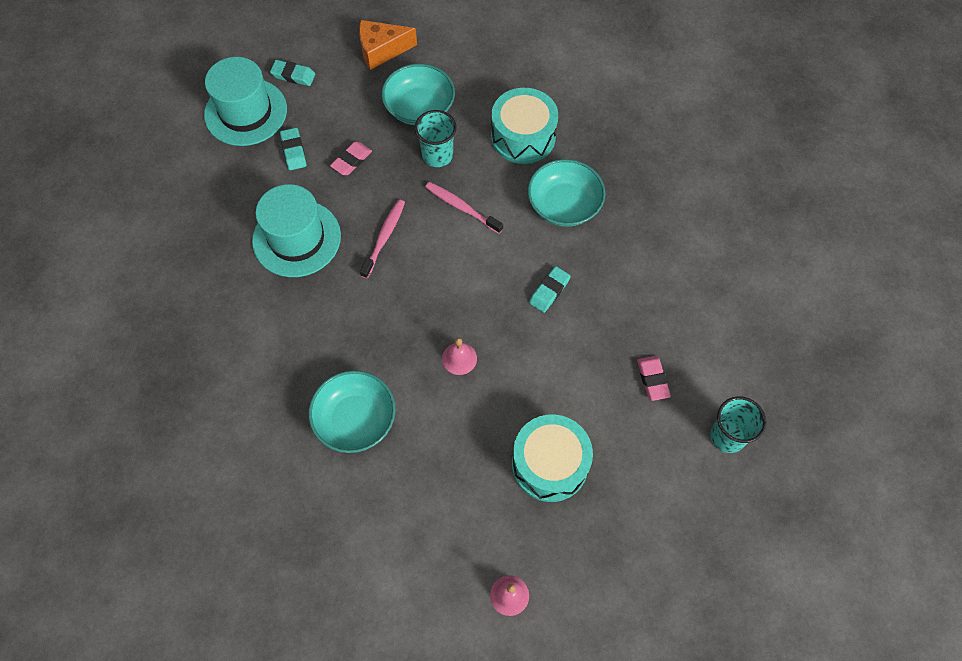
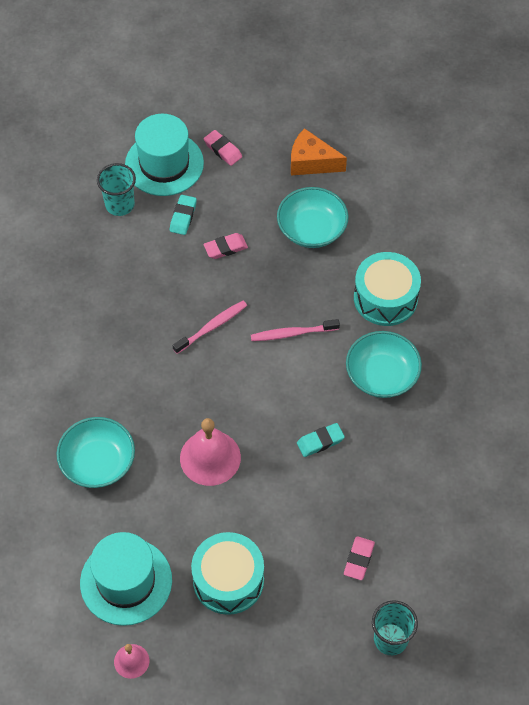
camera: 30 degrees right, 5 degrees down
(293, 75) = (223, 150): turquoise eraser -> pink eraser
(296, 238) = (141, 292): turquoise hat -> turquoise hat (126, 581)
(437, 155) = (300, 278): turquoise cup -> turquoise cup (120, 205)
(459, 358) = (210, 457): pink bell -> pink bell, size x1.85
(461, 207) = (292, 333): pink toothbrush -> pink toothbrush turned 75 degrees counterclockwise

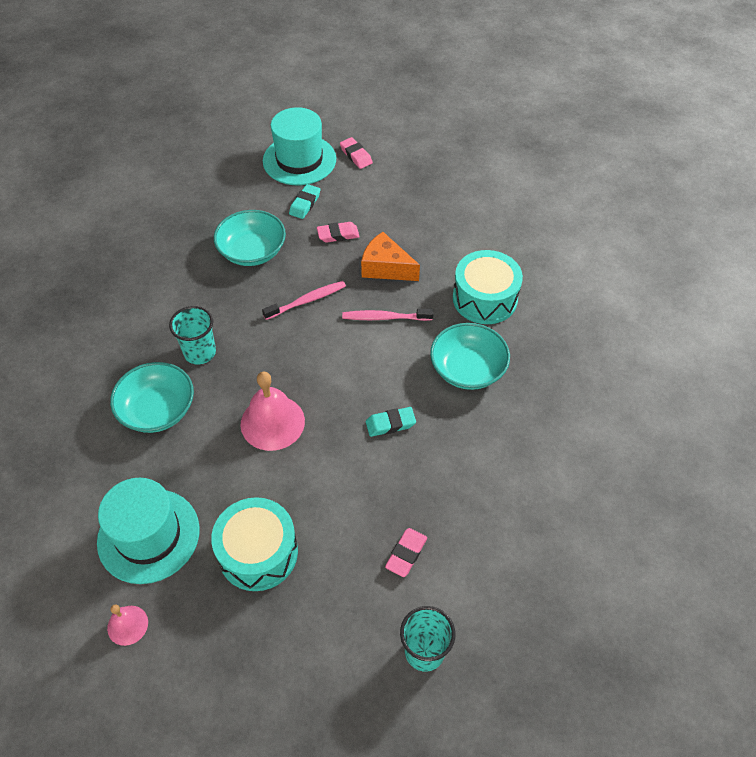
camera: 10 degrees right, 5 degrees down
(120, 205) = (249, 187): turquoise cup -> turquoise cup (200, 352)
(311, 162) = (436, 175): orange cheese -> orange cheese (386, 267)
(312, 229) = (424, 229): turquoise bowl -> turquoise bowl (252, 251)

